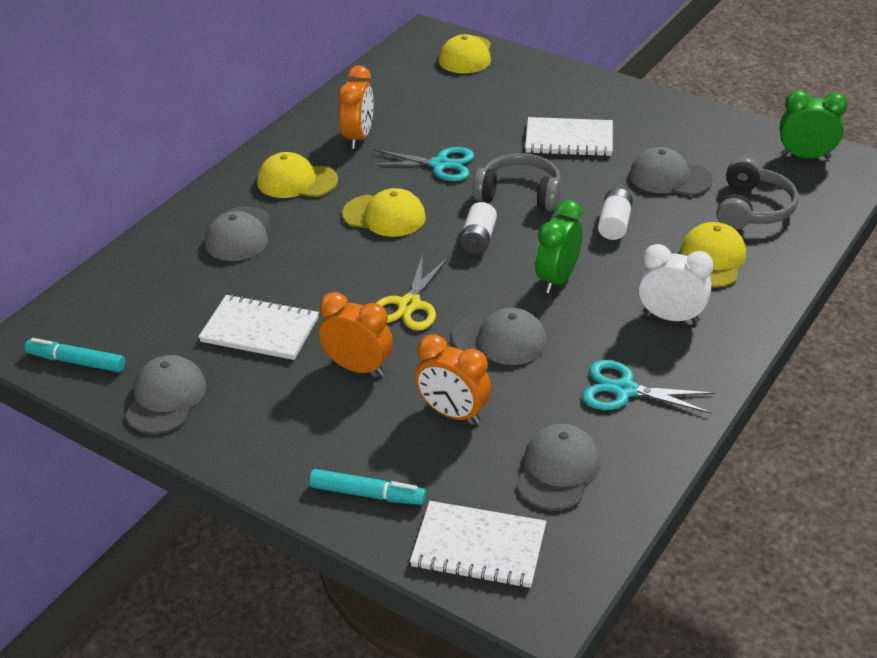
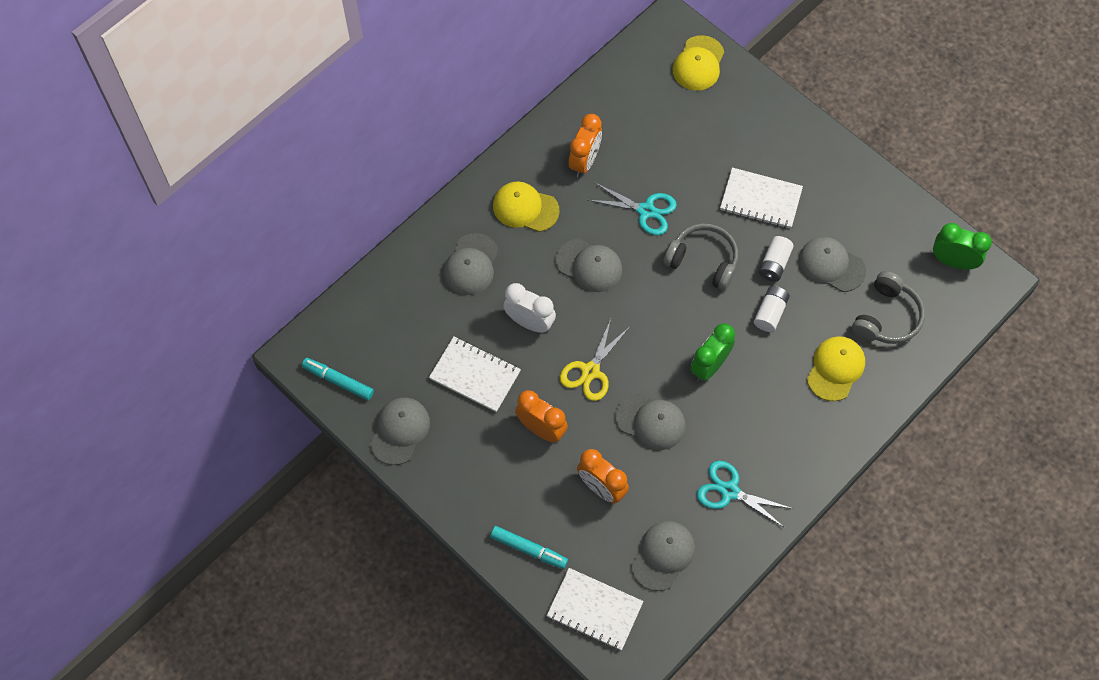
camera: 10 degrees right, 25 degrees up
(384, 216) = (589, 265): yellow cap -> grey cap
(478, 240) = (658, 309): white battery -> white battery (774, 264)
(670, 317) = (784, 425): white clock -> white clock (529, 322)

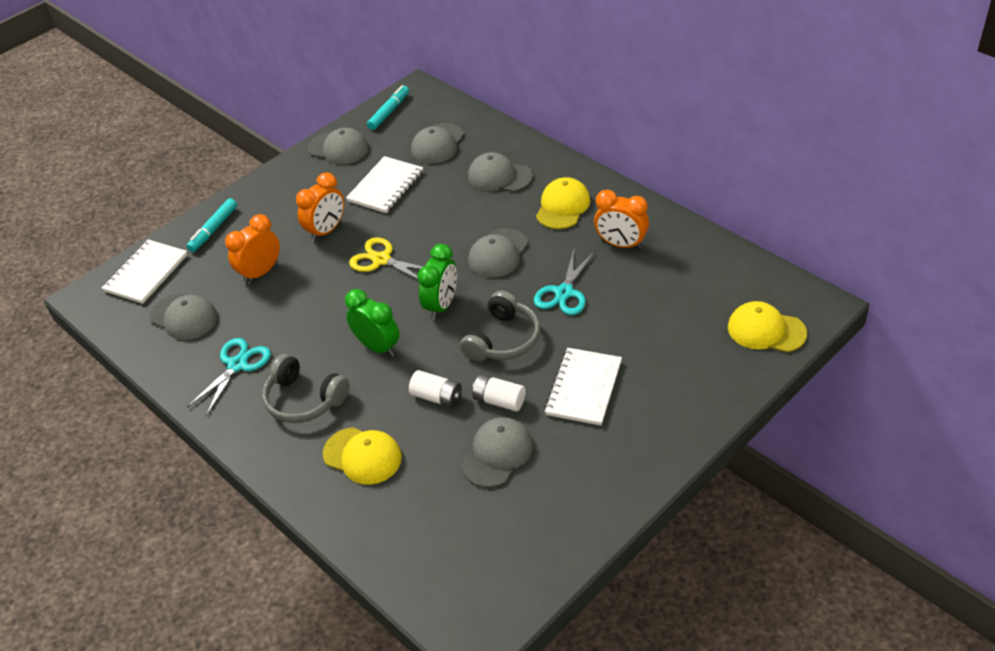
camera: 95 degrees right, 20 degrees down
(529, 322) = (437, 217): white clock -> none
(651, 421) = (322, 304): grey cap -> grey cap (437, 144)
(886, 317) = (425, 508): grey headphones -> grey headphones (304, 399)
(953, 261) = (501, 585): green clock -> green clock (441, 306)

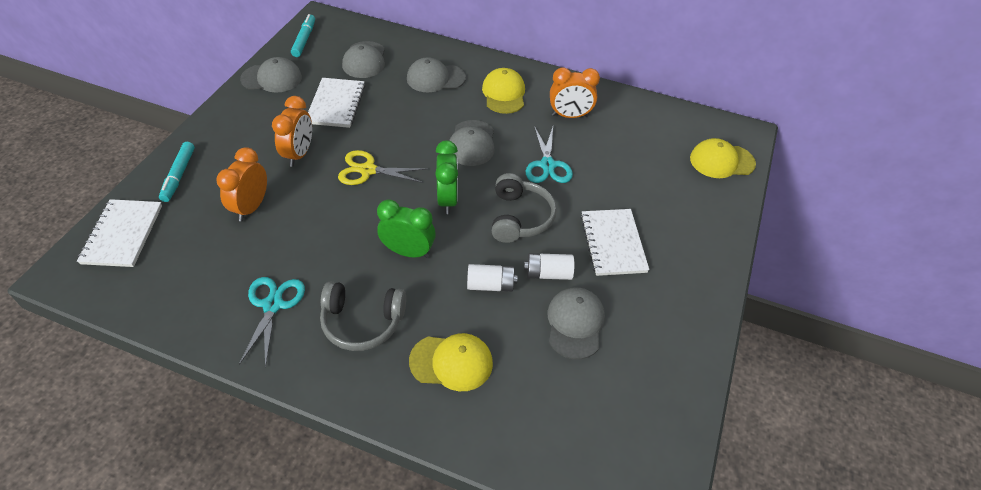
camera: 30 degrees left, 5 degrees up
(184, 317) = (188, 270): grey cap -> none

